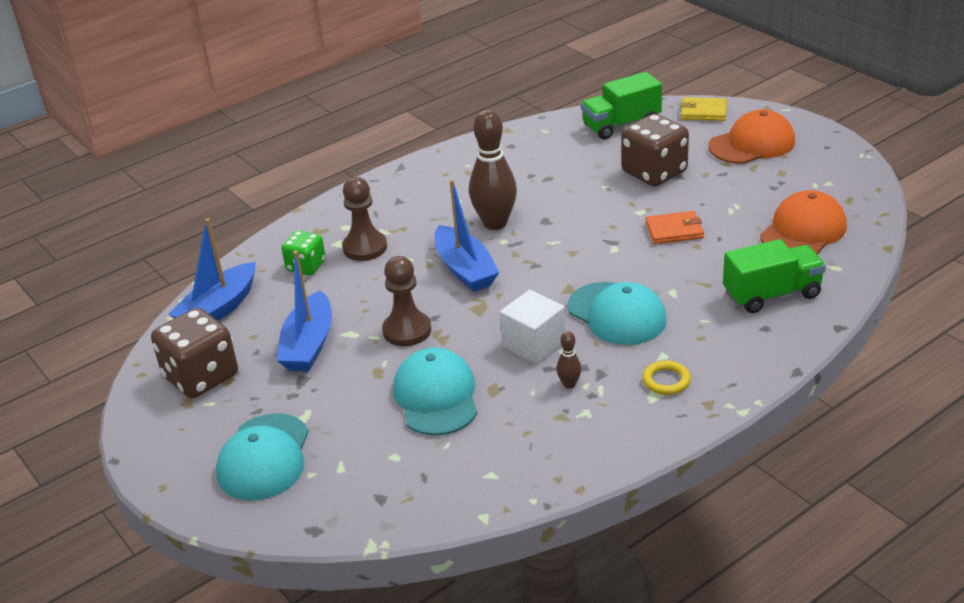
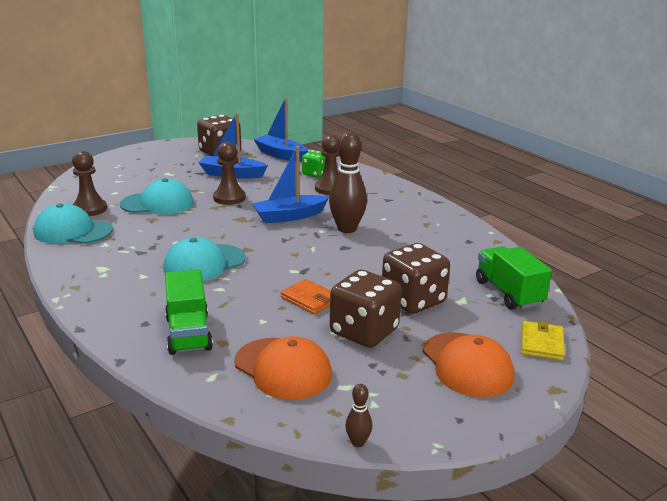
camera: 90 degrees right, 10 degrees down
(264, 457) = (141, 165): turquoise cap -> turquoise cap (73, 231)
(468, 464) = (89, 209): none -> brown pawn
(534, 344) = (188, 233): white cube -> none
(569, 384) = (137, 241): brown bowling pin -> brown bowling pin (358, 442)
(666, 380) = (113, 274): yellow ring -> none
(674, 230) = (310, 299): orange wallet -> orange wallet turned 45 degrees counterclockwise
(723, 195) = (364, 332): none -> brown dice

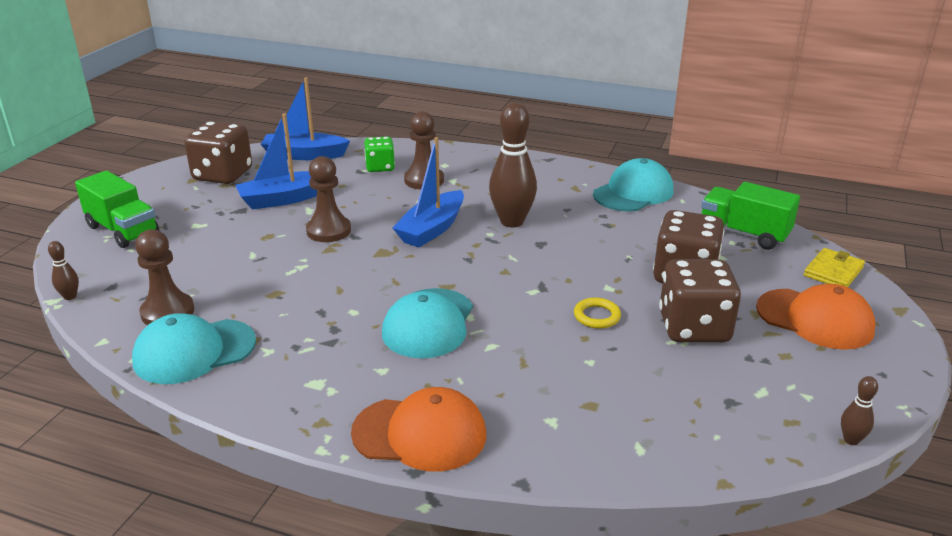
camera: 35 degrees left, 5 degrees up
(61, 187) = (70, 296): none -> brown bowling pin
(157, 203) = (250, 270): turquoise cap -> turquoise cap (633, 193)
(188, 333) = (542, 413): green truck -> green truck (123, 230)
(283, 368) = (687, 403): orange cap -> orange cap (420, 434)
(310, 299) = (597, 316): orange wallet -> yellow ring
(541, 343) = (833, 271): yellow wallet -> yellow wallet turned 60 degrees clockwise

